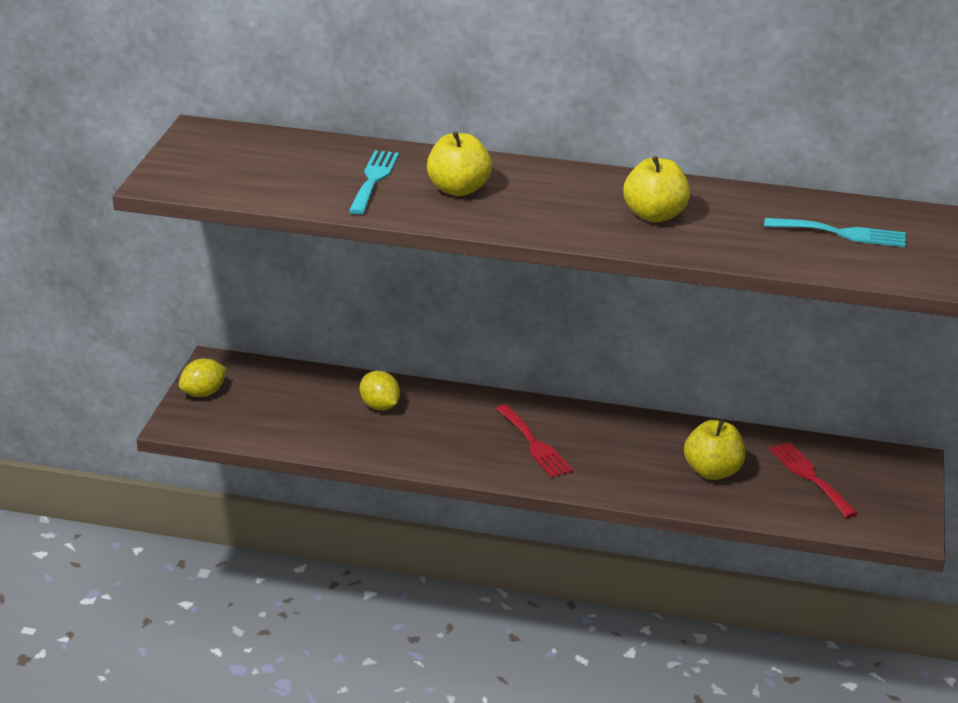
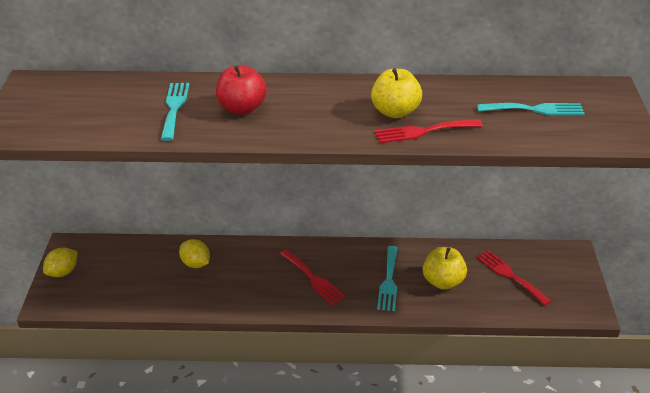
camera: 10 degrees left, 5 degrees up
(458, 189) = (241, 108): yellow apple -> red apple
(637, 461) = (389, 281): none -> turquoise fork
(683, 241) = (423, 131): none -> red fork

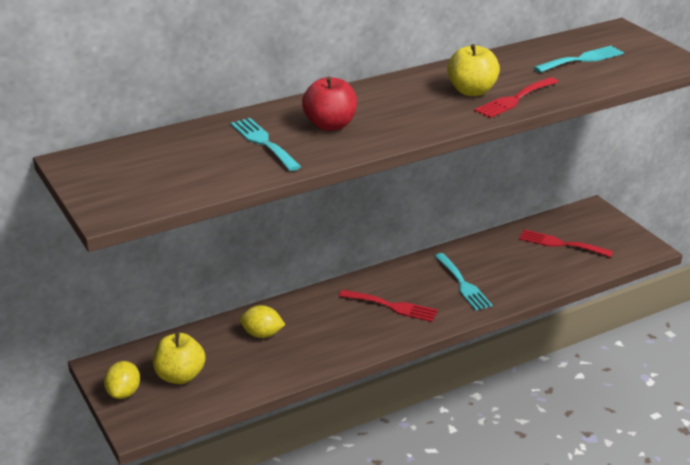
camera: 30 degrees left, 5 degrees down
(443, 282) = (510, 268): yellow apple -> yellow apple (180, 376)

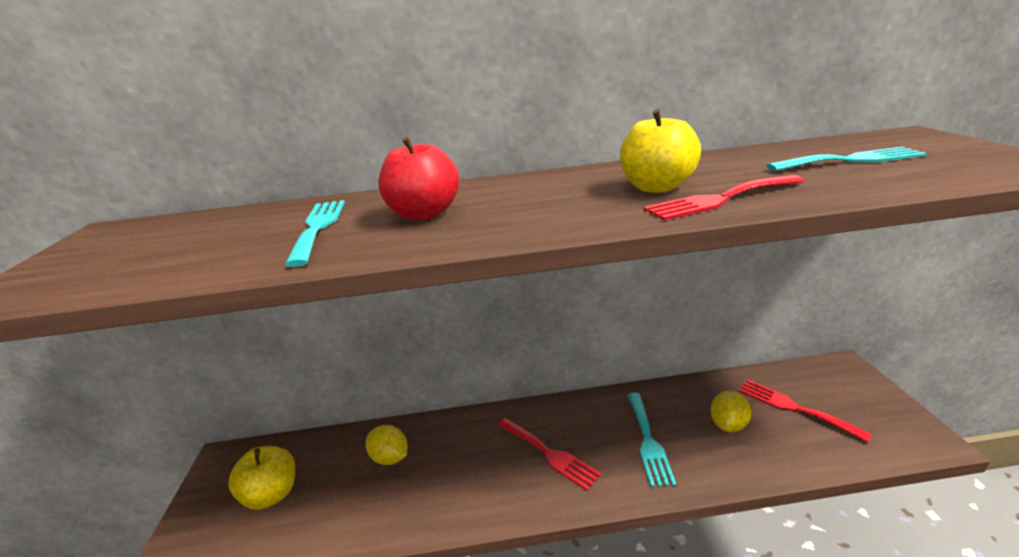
camera: 25 degrees right, 5 degrees down
(124, 393) = (205, 502): yellow lemon -> yellow lemon (728, 424)

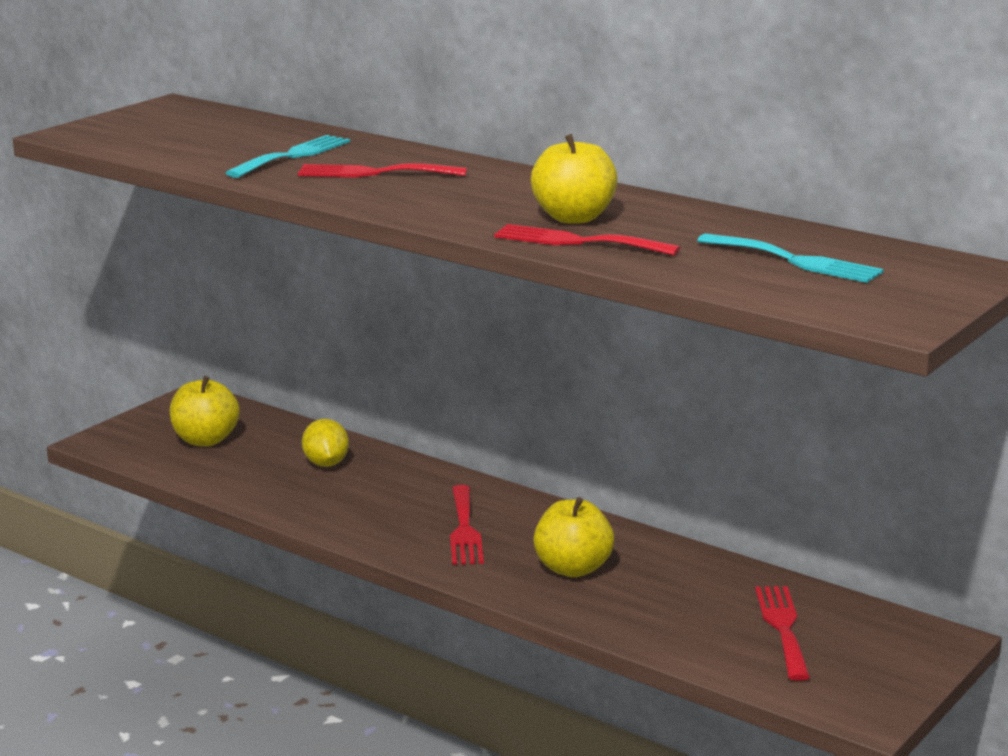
camera: 40 degrees right, 5 degrees down
(424, 214) = (374, 173): red apple -> red fork
(648, 441) = (573, 568): turquoise fork -> yellow apple
(728, 424) = (679, 600): yellow lemon -> none

